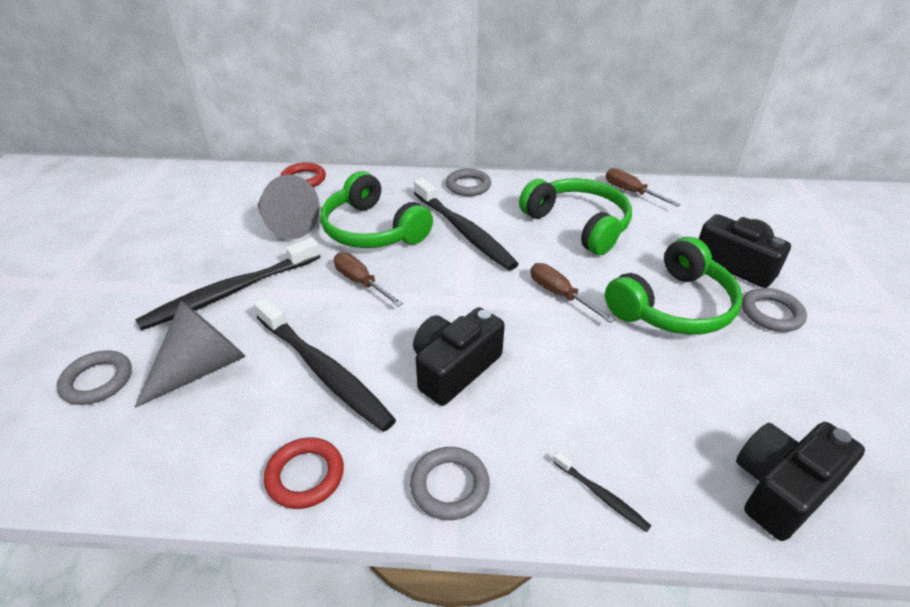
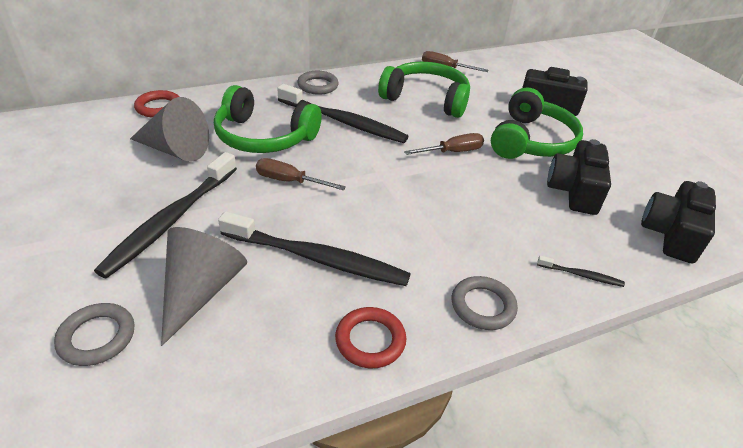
camera: 30 degrees left, 0 degrees up
(454, 368) = (419, 225): black camera -> black camera (574, 191)
(559, 294) = (452, 152): brown screwdriver -> brown screwdriver turned 135 degrees clockwise
(771, 313) = (591, 131): grey ring -> none

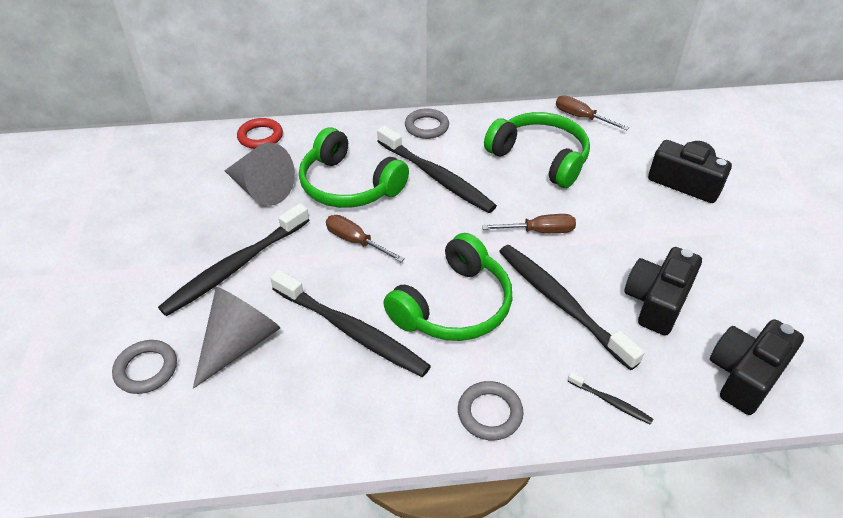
camera: 20 degrees right, 5 degrees up
(370, 340) = (368, 423): red ring -> none
(499, 204) = (561, 304): none -> black toothbrush
(531, 141) = (638, 230): green headphones -> green headphones (454, 306)

